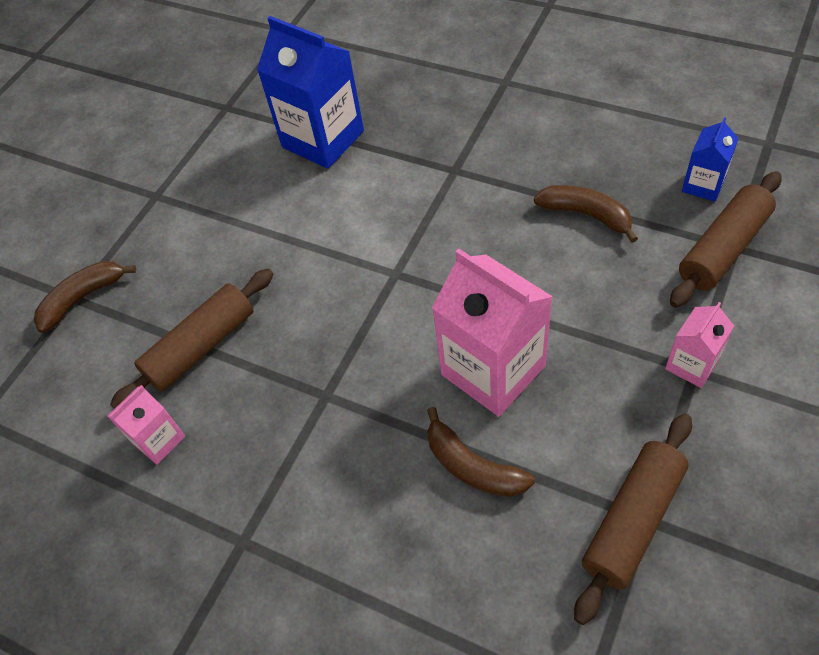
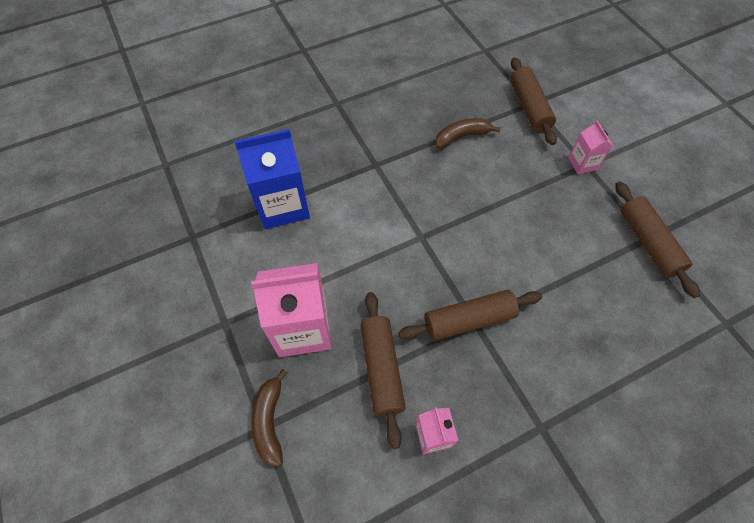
camera: 60 degrees left, 5 degrees up
(324, 386) = (468, 320): none -> brown rolling pin
(472, 466) = (573, 285): brown banana -> none
(493, 370) = (523, 237): pink carton -> pink carton (303, 328)
(703, 185) = (486, 86): blue carton -> none

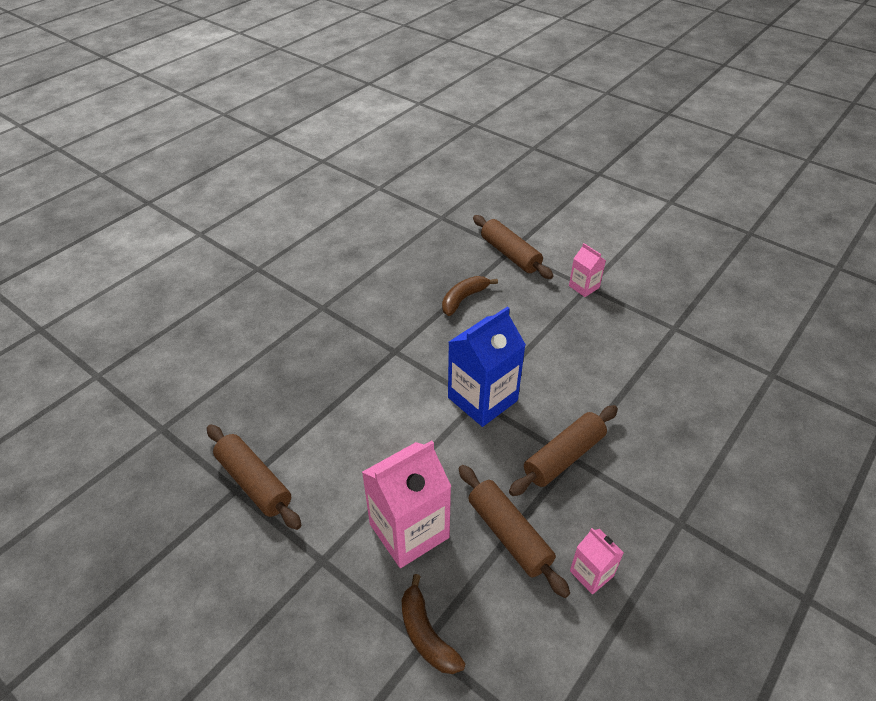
camera: 25 degrees left, 15 degrees down
(282, 205) = (320, 422): blue carton -> blue carton (482, 399)
(648, 243) = (675, 333): brown rolling pin -> brown rolling pin (254, 482)

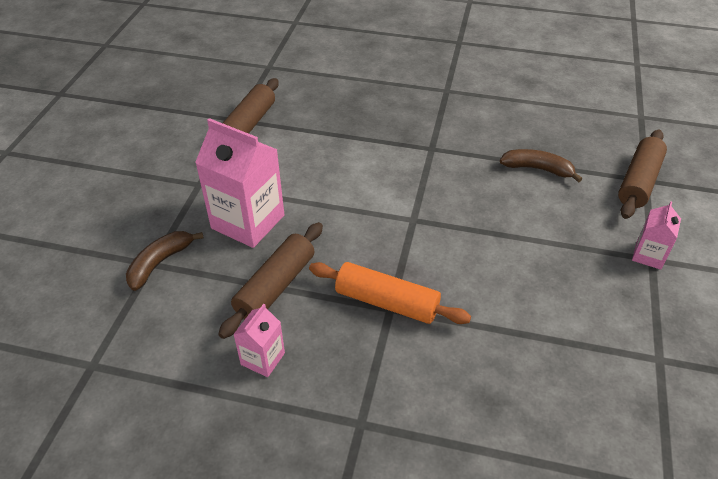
camera: 65 degrees right, 0 degrees up
(482, 399) = (418, 222): blue carton -> none
(563, 457) = (387, 302): brown rolling pin -> orange rolling pin

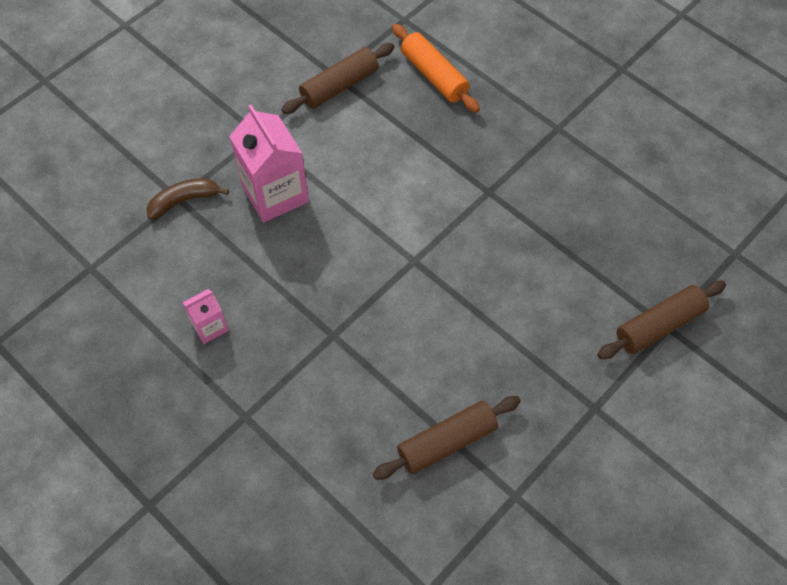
camera: 30 degrees right, 15 degrees up
(276, 287) = (258, 268): brown rolling pin -> brown rolling pin (447, 442)
(387, 302) = (334, 328): orange rolling pin -> orange rolling pin (434, 75)
(538, 169) = (571, 264): brown banana -> none
(648, 255) = (595, 403): pink carton -> none

